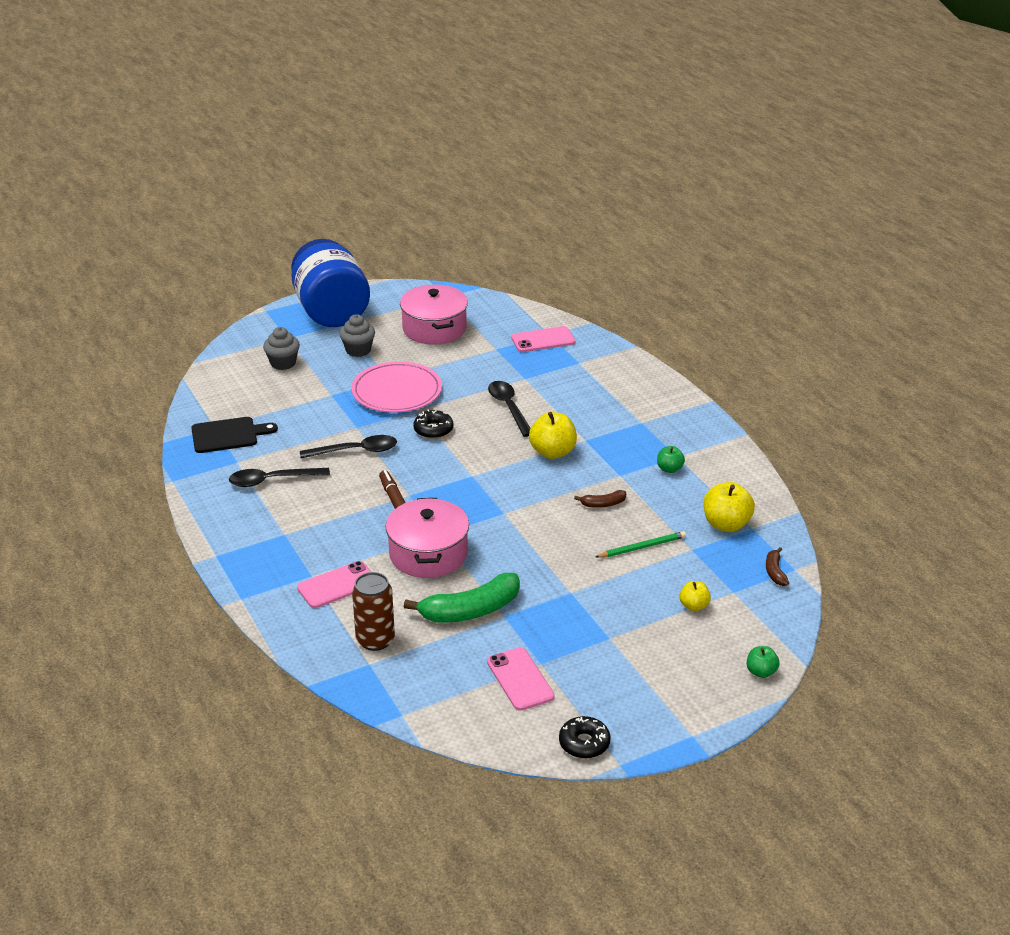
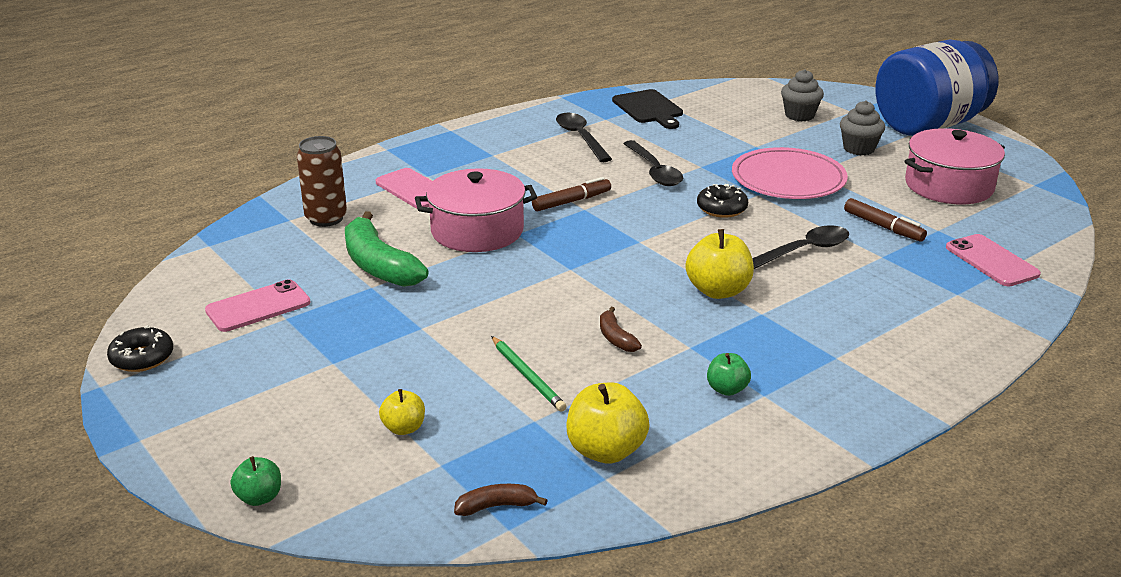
camera: 80 degrees right, 5 degrees down
(485, 368) = (883, 227): none -> brown marker

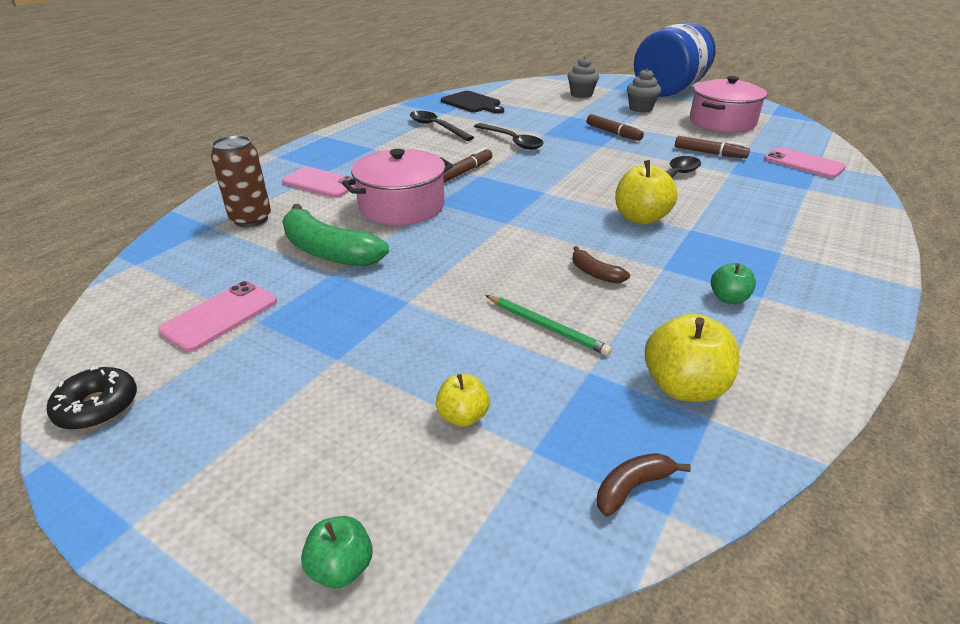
camera: 20 degrees left, 5 degrees up
(721, 208) = (585, 159): black donut -> none
(788, 179) = (613, 133): pink plate -> brown marker

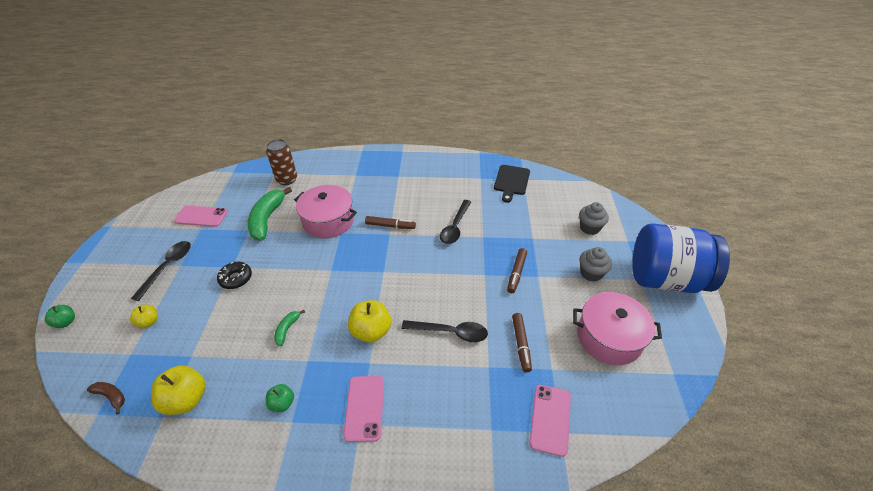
camera: 60 degrees right, 10 degrees up
(98, 407) = (137, 220): black donut -> black donut (236, 278)
(321, 183) = (339, 180): pink phone -> pink phone (364, 408)
(436, 127) = (451, 185): black spoon -> black spoon (168, 267)
(546, 327) = (225, 326): green pencil -> none
(595, 273) = (287, 329): brown banana -> green banana

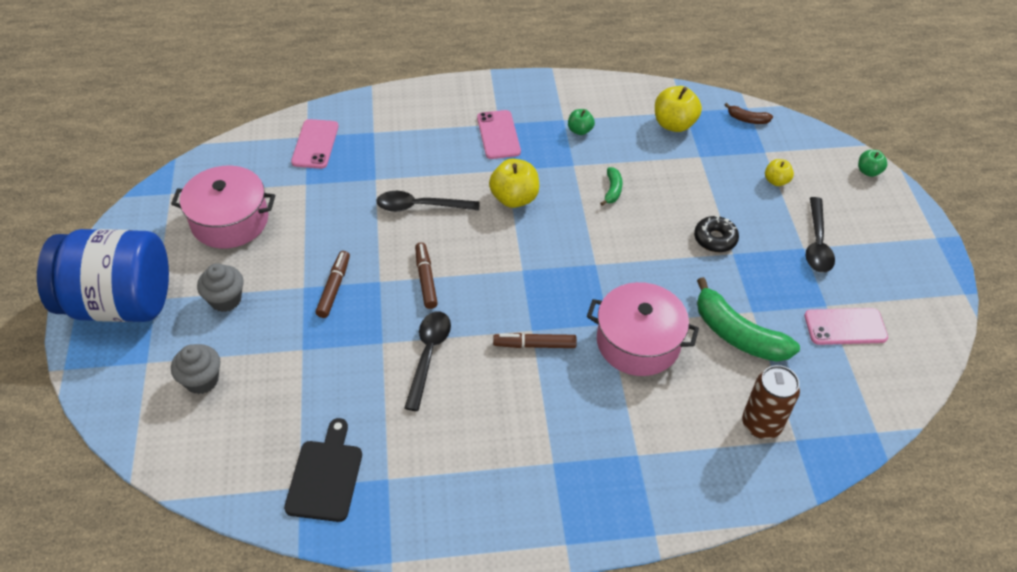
camera: 170 degrees right, 5 degrees up
(267, 219) = (737, 334): green banana -> green banana turned 135 degrees clockwise
(521, 344) = (337, 203): brown marker -> brown marker (426, 279)

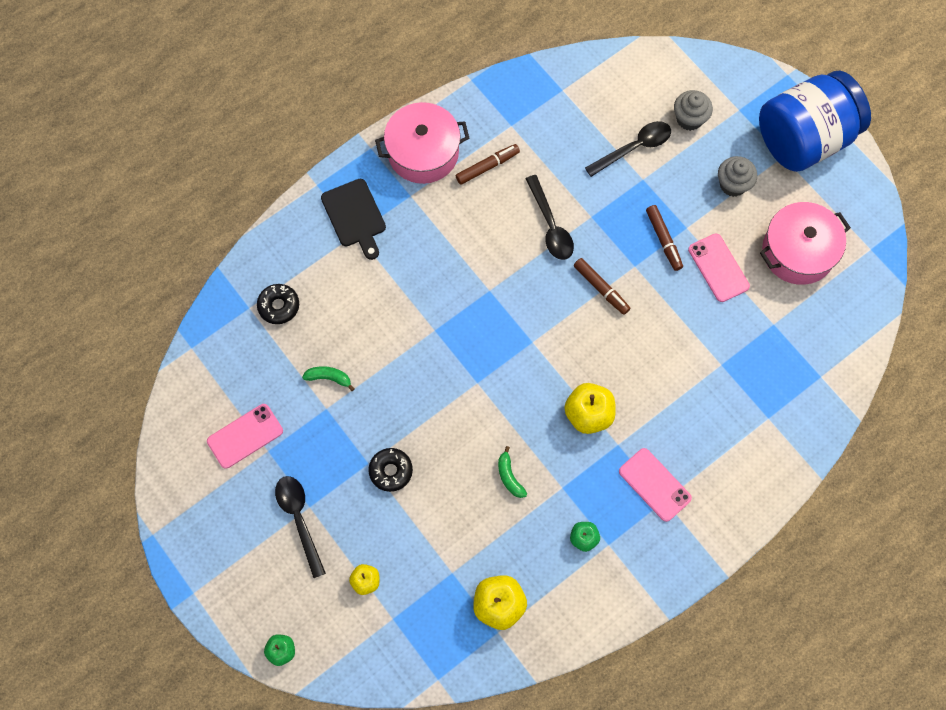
camera: 150 degrees right, 20 degrees up
(315, 144) = (805, 372): pink phone -> pink phone (718, 268)
(325, 476) = (552, 105): black cutting board -> black cutting board (355, 216)
(420, 206) = (660, 357): black spoon -> black spoon (634, 148)
(534, 345) = (479, 278): brown marker -> brown marker (487, 166)
(638, 342) = (403, 326): pink pot -> pink pot (423, 153)
(737, 334) = (329, 378): green banana -> green banana, size x0.48
(747, 119) = (430, 659): brown banana -> none
(761, 424) = (279, 306): brown can -> black donut

